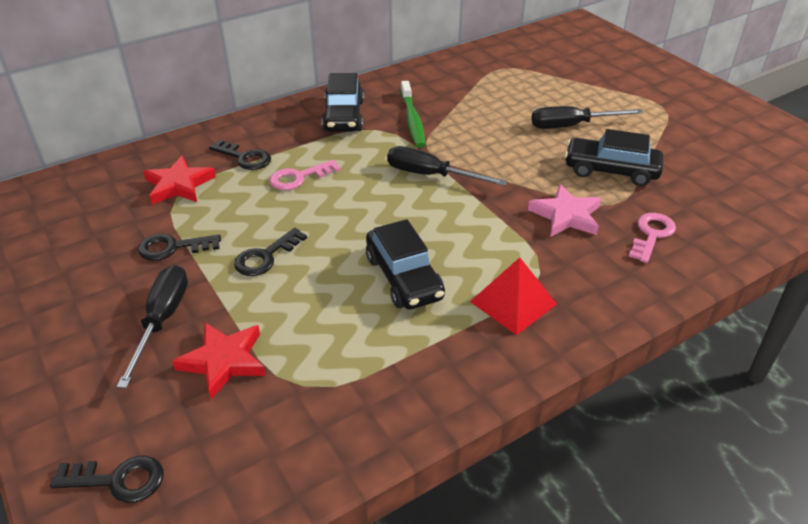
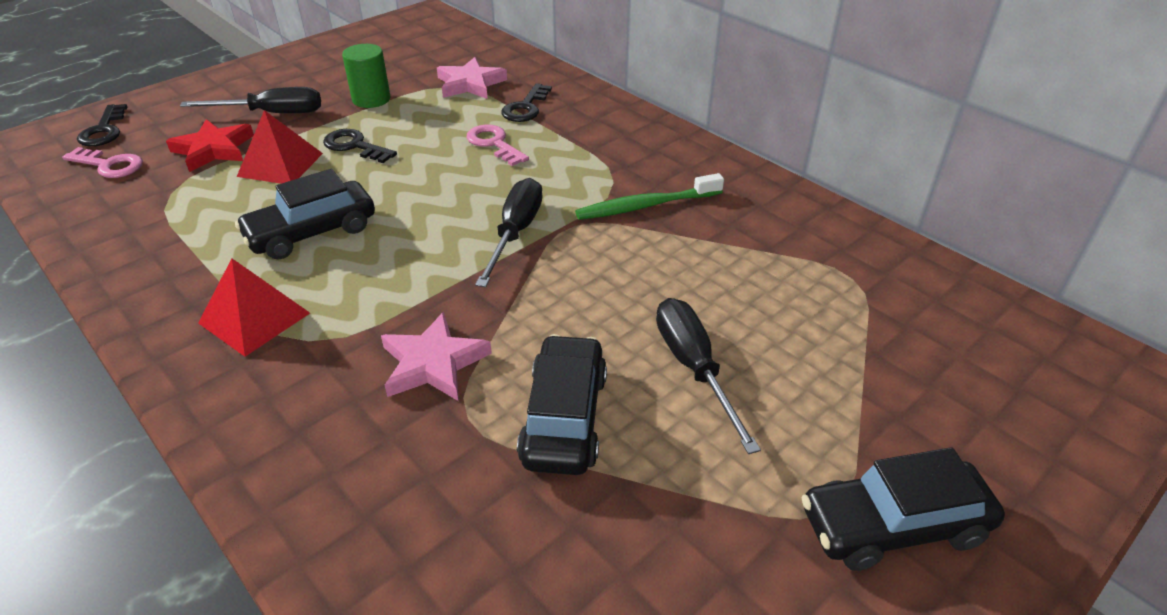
camera: 80 degrees right, 0 degrees up
(172, 248) = (371, 99): black key -> green cylinder
(179, 185) = (470, 84): red star -> pink star
(279, 306) = (280, 164): none -> red pyramid
(344, 116) = (635, 154): black car -> black car (893, 526)
(652, 234) = (387, 465): pink key -> pink key (109, 165)

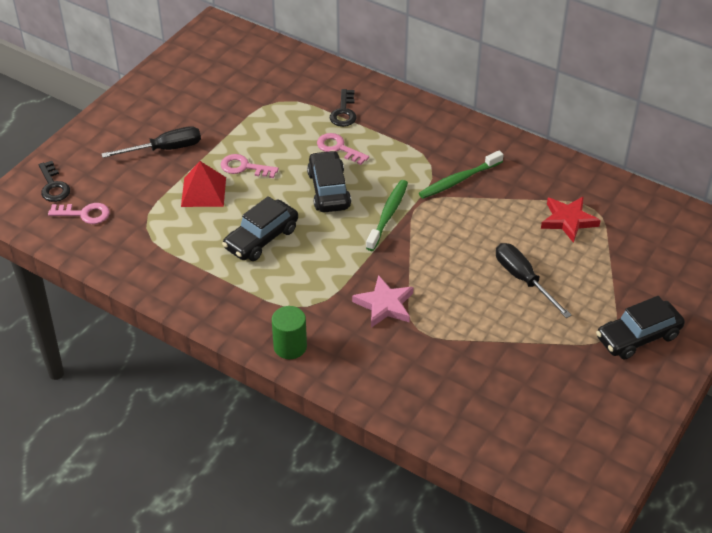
camera: 15 degrees left, 5 degrees up
(213, 149) = (147, 188): red star -> red star (568, 220)
(254, 318) = (267, 299): red pyramid -> none
(354, 146) = (244, 167): black key -> pink key
(371, 99) = (228, 123): green cylinder -> green cylinder (290, 347)
(470, 84) = (292, 96): pink star -> none
(515, 233) = (388, 215): black screwdriver -> green toothbrush
(564, 418) = (467, 319): black car -> black car (328, 190)

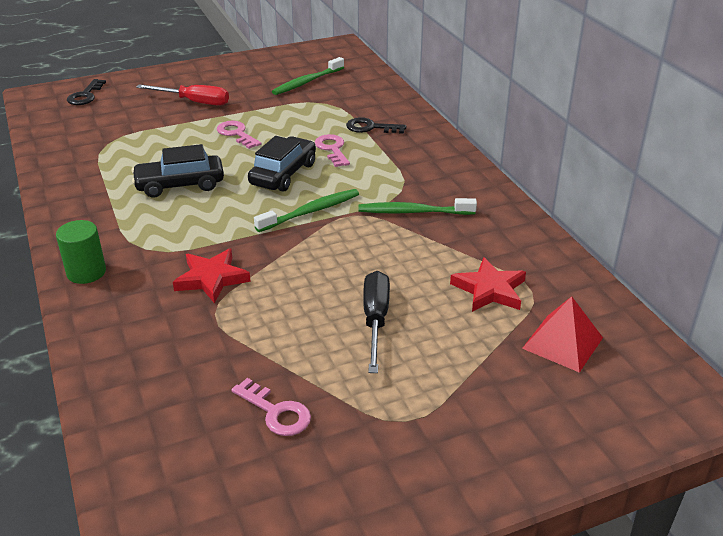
camera: 35 degrees right, 10 degrees down
(85, 214) = (79, 119): pink key -> pink key (276, 412)
(165, 149) = (194, 102): black screwdriver -> red screwdriver
(203, 192) = (182, 137): red pyramid -> red pyramid (562, 343)
(236, 84) = (307, 82): none -> green toothbrush
(344, 112) = (370, 127): black key -> black key turned 60 degrees clockwise
(384, 305) = (211, 279): pink star -> red star
(638, 337) = (442, 440): black car -> none

